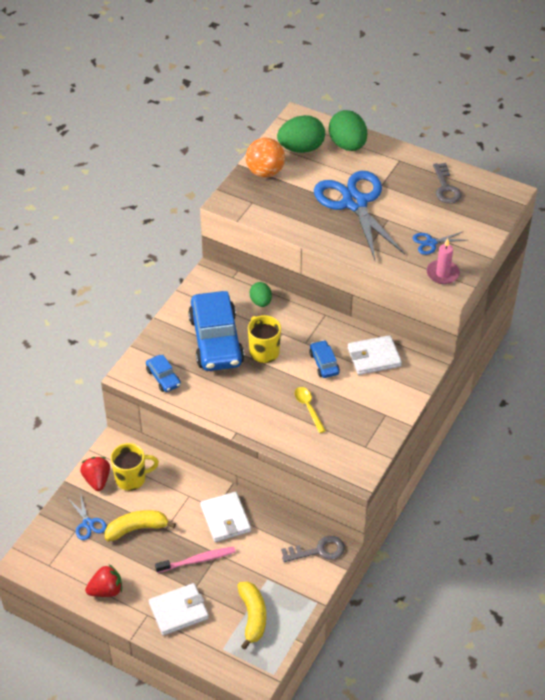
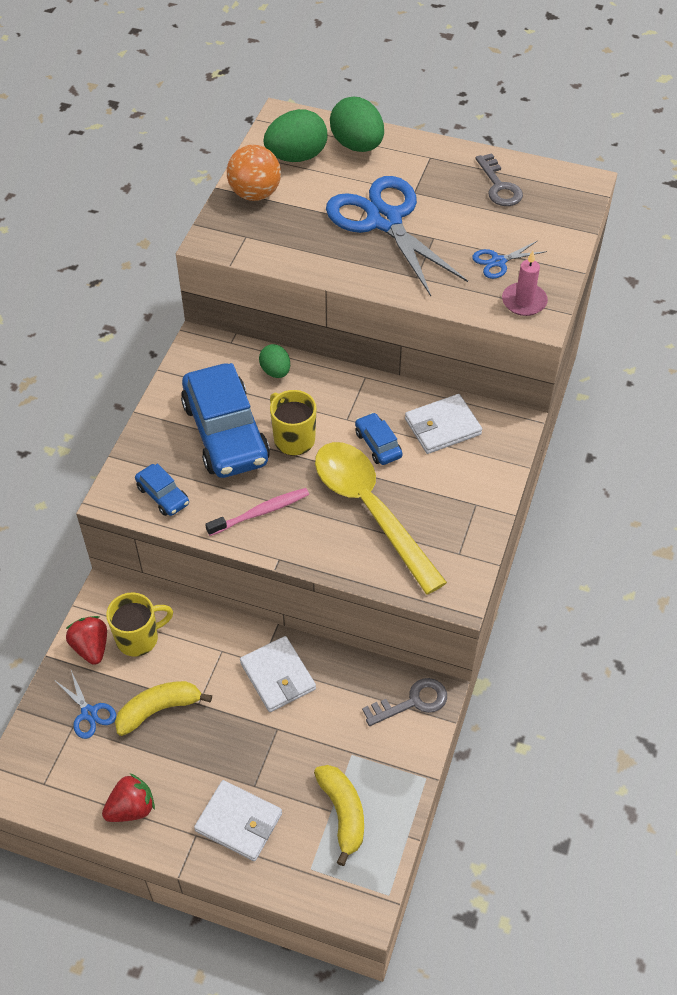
camera: 10 degrees left, 5 degrees up
(178, 611) = (239, 822): white wallet -> white wallet turned 60 degrees clockwise
(197, 560) = (251, 742): pink toothbrush -> pink toothbrush (260, 512)
(308, 408) = (370, 510): yellow spoon -> yellow spoon, size x2.43

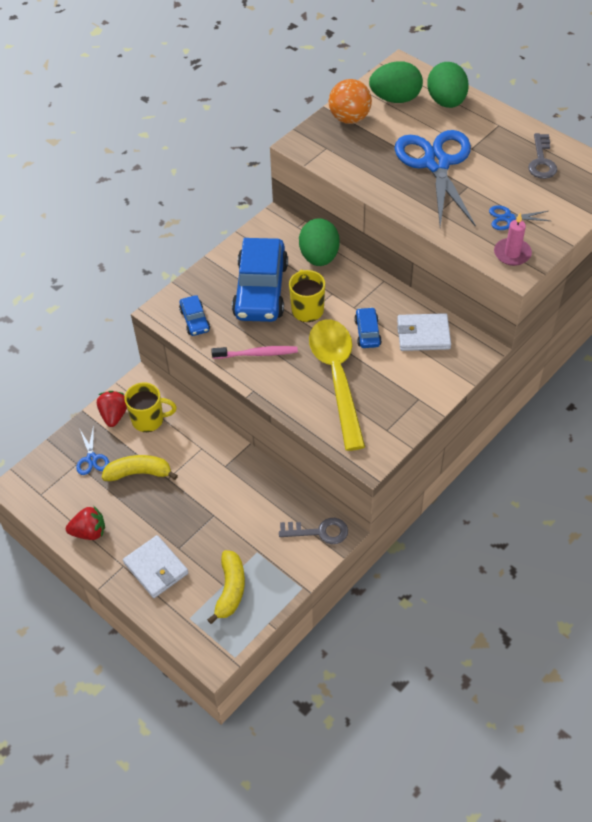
camera: 25 degrees right, 0 degrees up
(275, 371) = (319, 257): green egg -> green egg, size x1.73
(278, 676) = (232, 479): white wallet -> none

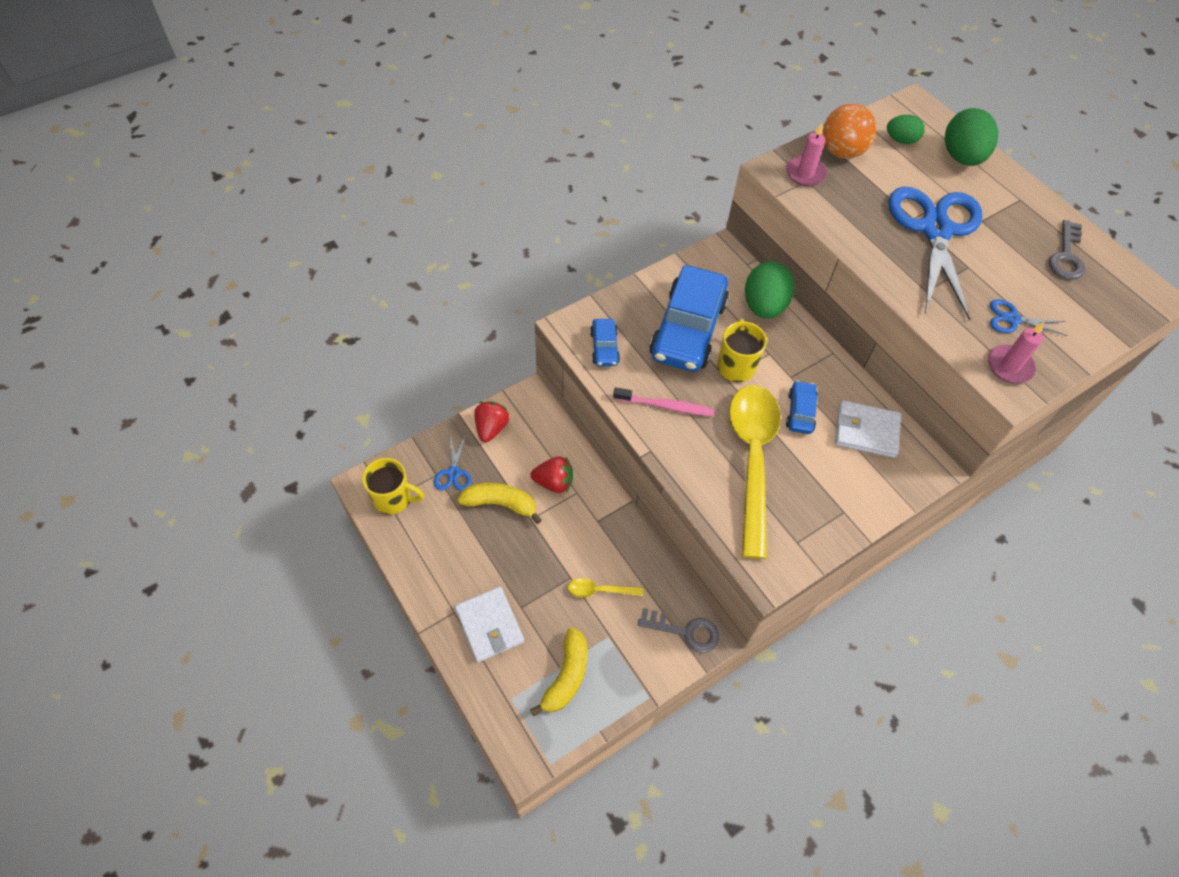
camera: 10 degrees right, 5 degrees up
(89, 532) = (427, 560): red strawberry -> red strawberry (554, 482)
(149, 420) = (527, 443): yellow mug -> yellow mug (393, 499)
(241, 519) = (599, 590): none -> yellow spoon
(324, 142) = (805, 173): none -> pink candle
(395, 99) = (901, 140): green egg -> green egg, size x0.58

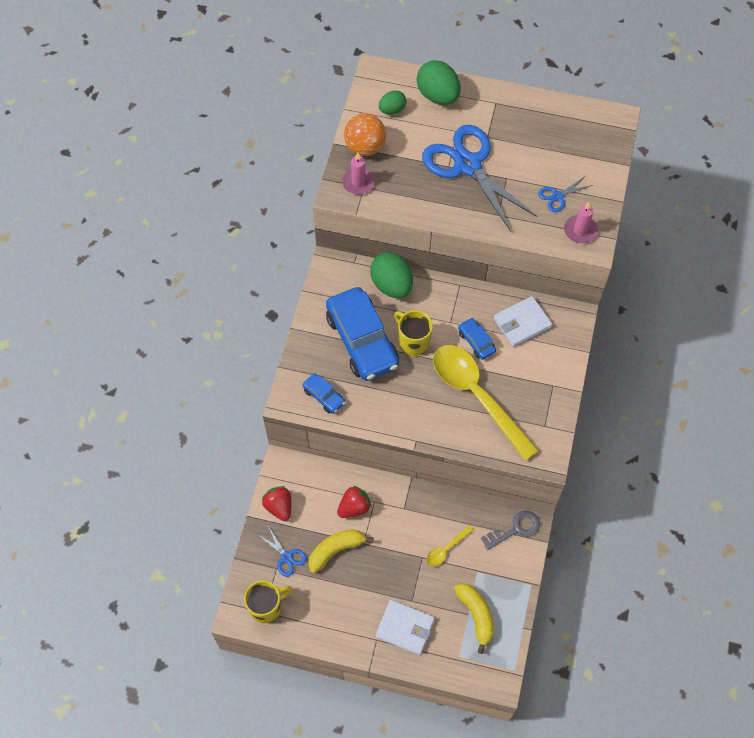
camera: 40 degrees left, 5 degrees up
(665, 406) = (397, 404): pink toothbrush -> none
(1066, 256) = (552, 126): grey key -> none

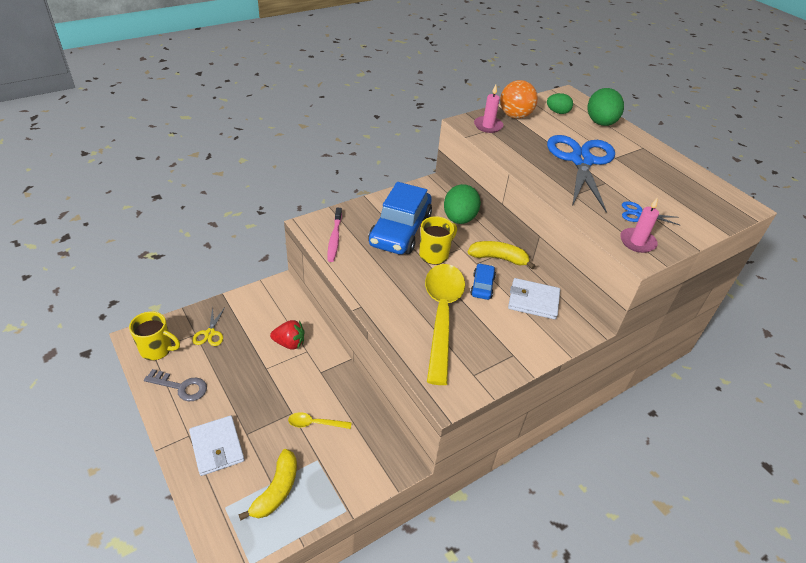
camera: 40 degrees right, 20 degrees down
(279, 507) = (246, 304): red strawberry -> none
(286, 557) = (210, 333): blue scissors -> yellow scissors
(324, 396) = (334, 238): blue car -> pink toothbrush
(336, 550) = (243, 356): yellow banana -> yellow banana (498, 258)
(413, 342) = (434, 255): yellow mug -> yellow mug turned 45 degrees clockwise
(515, 529) = (383, 458): grey key -> grey key (181, 387)

